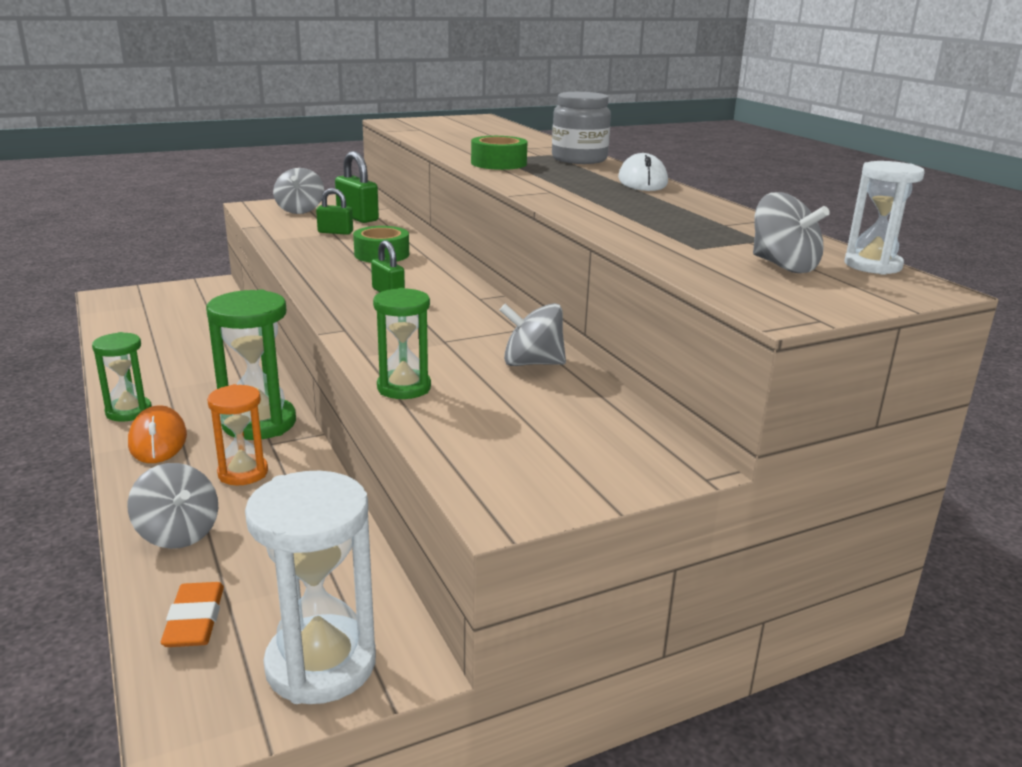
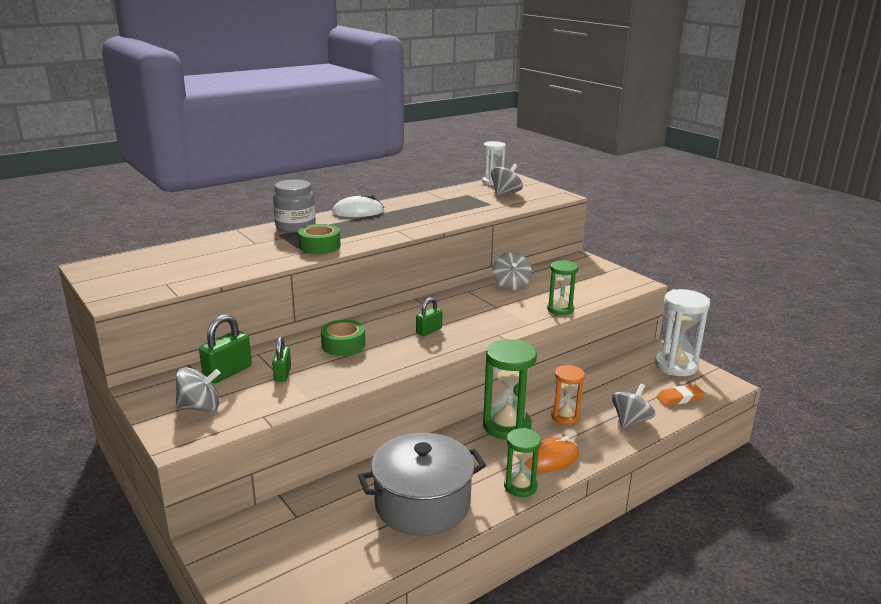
camera: 100 degrees left, 0 degrees up
(163, 358) = (422, 504): none -> grey pot

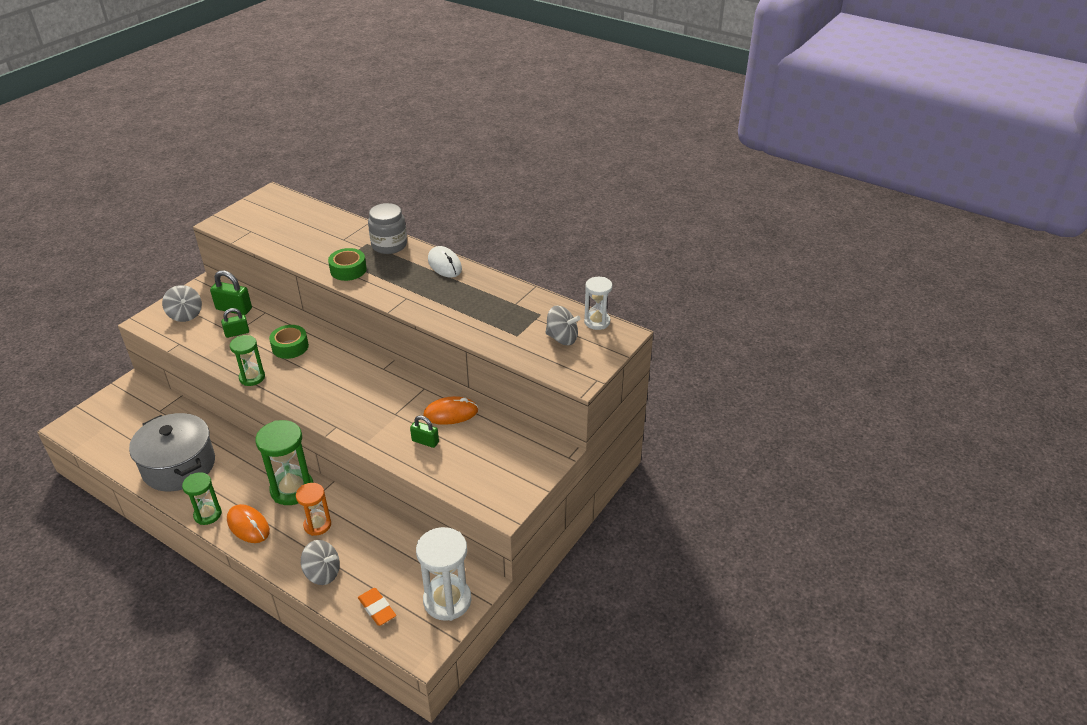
camera: 70 degrees right, 15 degrees up
(429, 331) = (329, 384): green padlock -> green padlock (425, 441)
(511, 285) = (450, 413): grey spinning top -> orange mouse
(560, 309) = (406, 458): green hourglass -> green hourglass (252, 377)

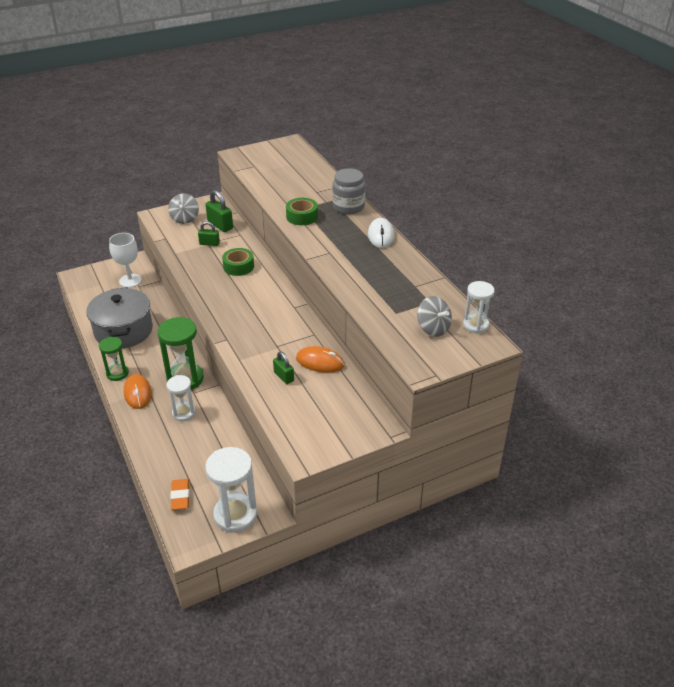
camera: 30 degrees right, 0 degrees up
(143, 408) = (130, 280): none -> white goblet
(252, 377) = (195, 280): green hourglass -> none
(317, 525) = (184, 413): orange hourglass -> white hourglass
(323, 573) = (162, 451): grey spinning top -> none

